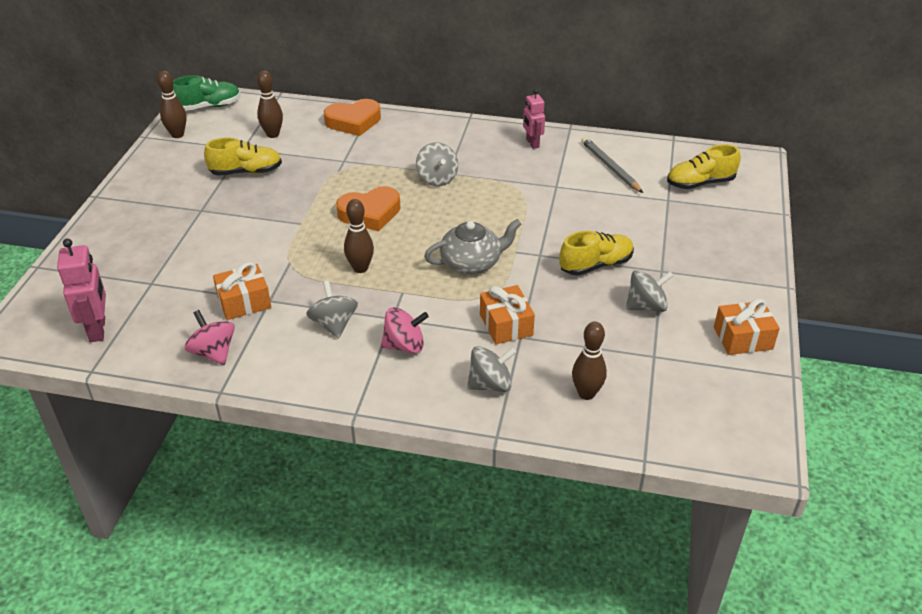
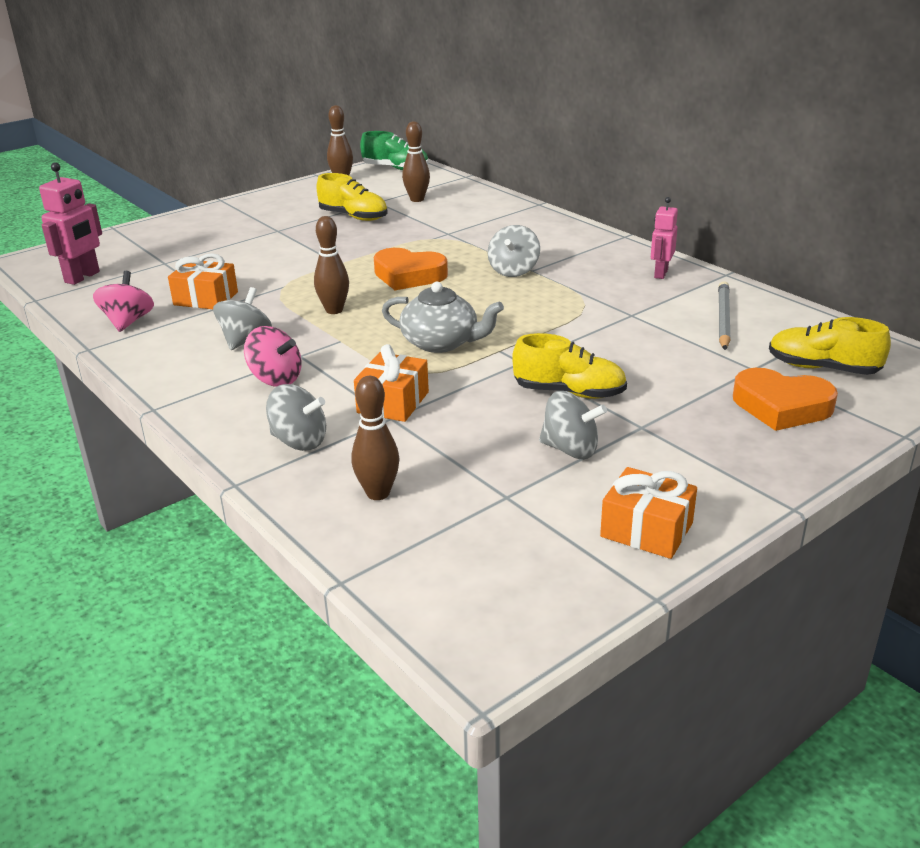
camera: 40 degrees right, 10 degrees down
(353, 121) = (502, 209): orange heart -> orange heart (781, 406)

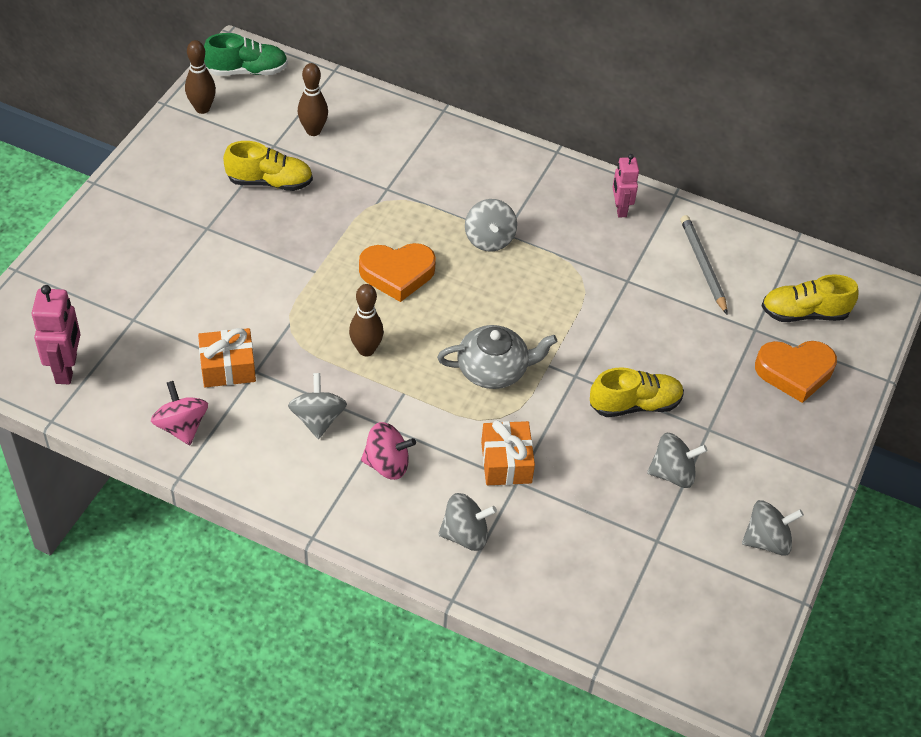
camera: 30 degrees left, 20 degrees up
(378, 493) = (565, 570): brown bowling pin -> none
(646, 530) = (766, 540): orange gift -> grey spinning top

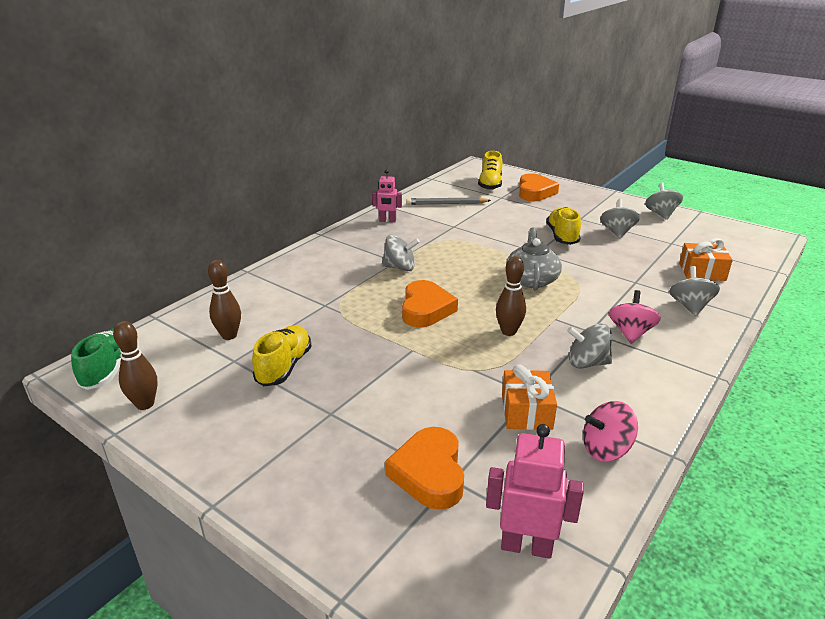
camera: 75 degrees left, 20 degrees down
(139, 303) = (429, 473): none -> orange heart
(506, 462) = (619, 284): orange gift -> orange gift (702, 272)

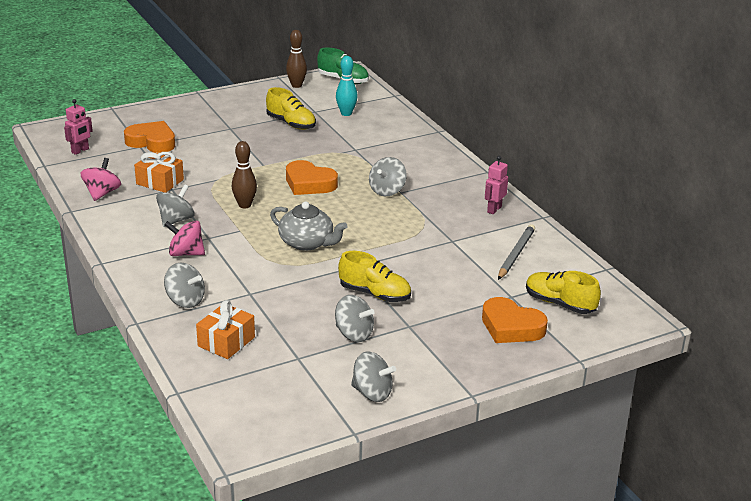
camera: 115 degrees right, 0 degrees up
(229, 335) = (346, 113): brown bowling pin -> turquoise bowling pin
(526, 546) = (80, 151): pink robot -> pink robot, size x0.67
(630, 333) = (186, 253): pink spinning top -> pink spinning top turned 150 degrees clockwise

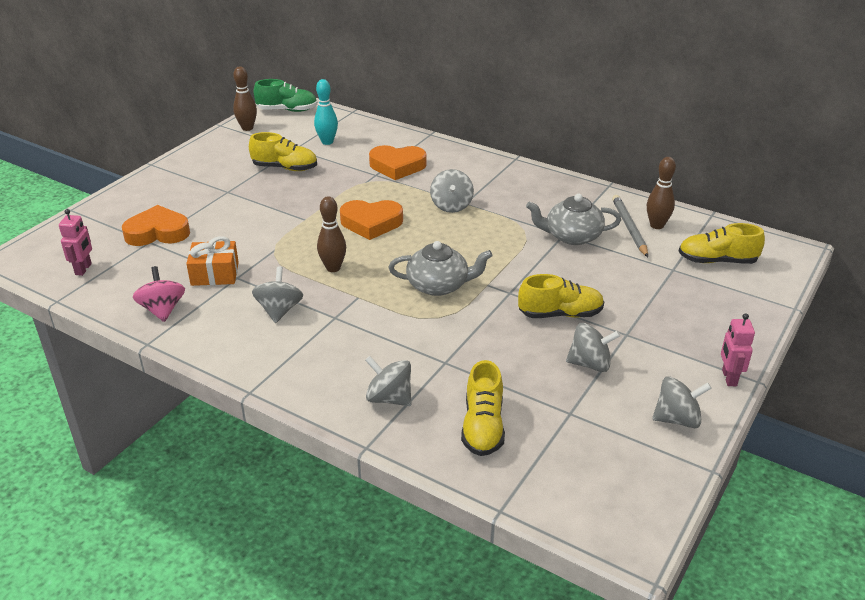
camera: 30 degrees left, 5 degrees up
(185, 300) = (389, 398): grey spinning top -> grey spinning top turned 150 degrees counterclockwise
(186, 253) = (331, 344): pink spinning top -> none
(226, 342) = (483, 427): orange gift -> yellow shoe
(457, 244) = (572, 236): none -> grey teapot
(494, 209) = (562, 192): pink robot -> pink robot (729, 378)
(511, 327) = (707, 299): orange heart -> orange heart (397, 166)
(543, 260) = (657, 225): none -> brown bowling pin

